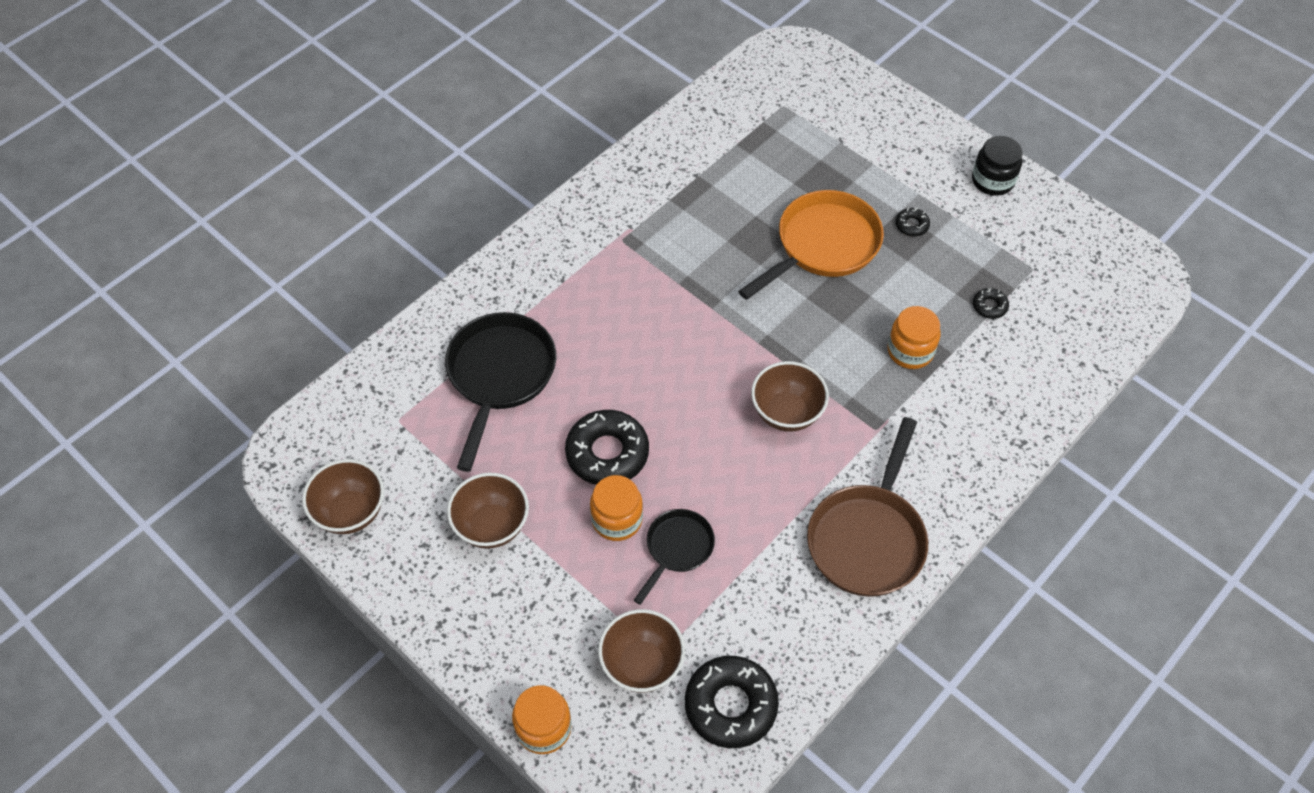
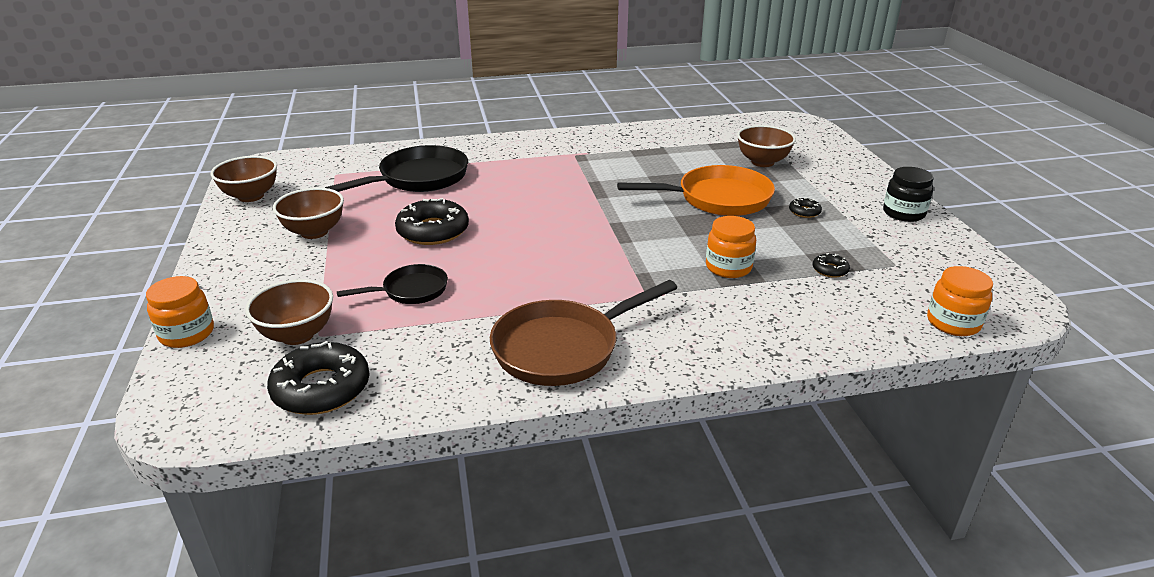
camera: 35 degrees right, 25 degrees down
(617, 519) = (393, 261): orange jar -> orange jar (953, 323)
(786, 413) = (585, 260): brown bowl -> brown bowl (762, 162)

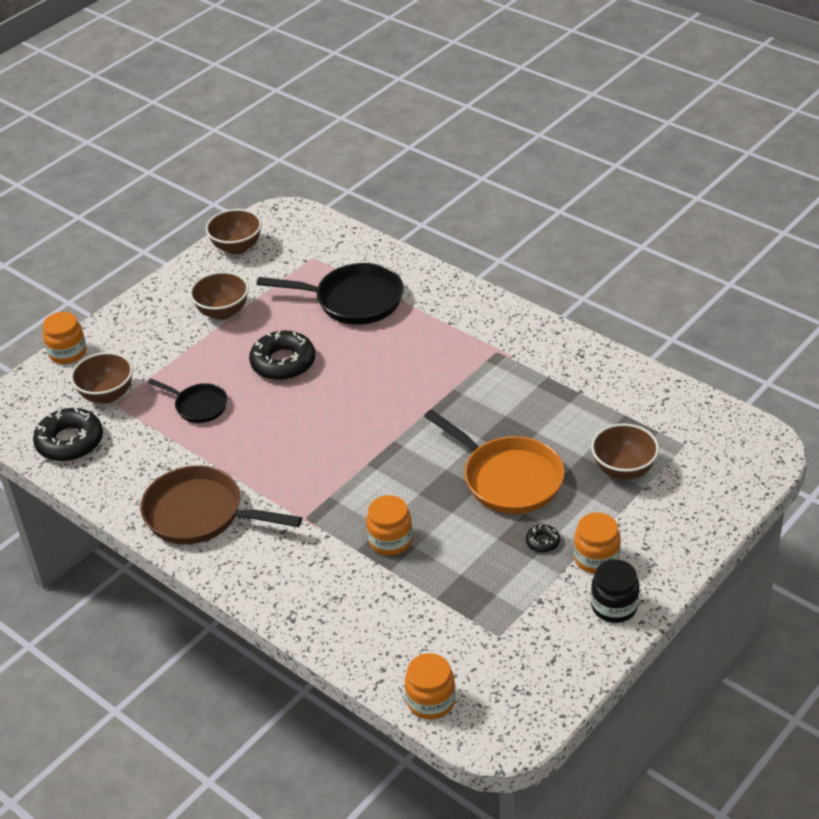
camera: 55 degrees right, 10 degrees up
(830, 270) = (447, 599): black donut -> none
(845, 201) = (596, 558): none -> orange jar

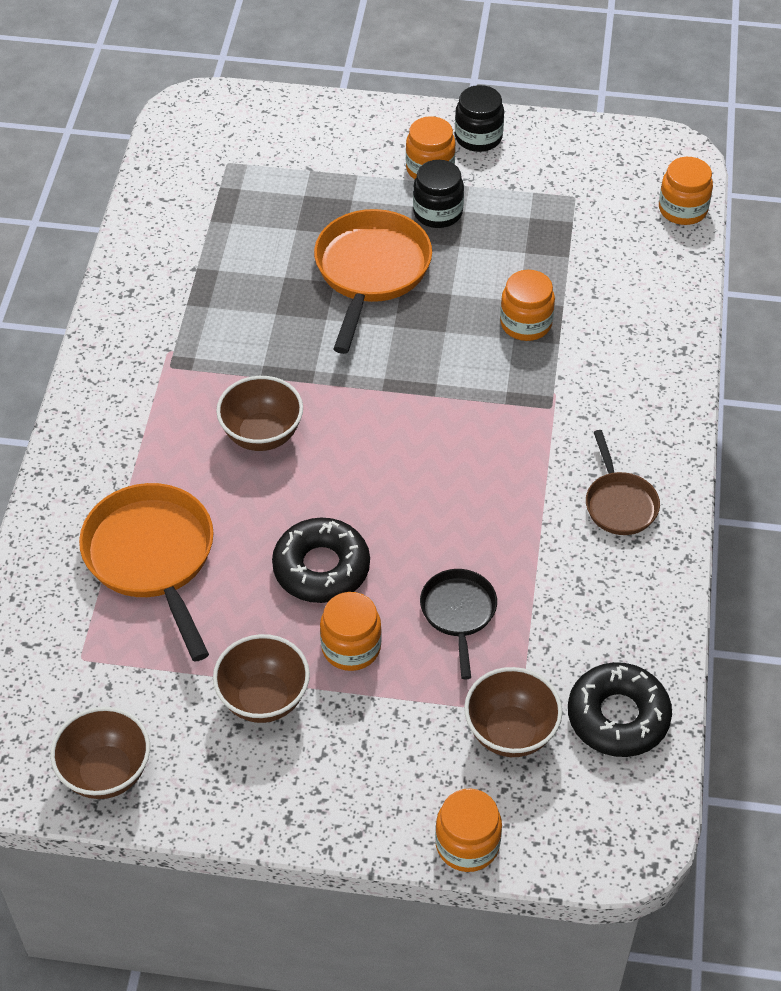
camera: 125 degrees left, 10 degrees up
(201, 514) = (619, 503): brown pan -> brown pan, size x0.57
(220, 355) = (351, 647): none -> orange jar
(353, 300) = (152, 558): black pan -> orange pan
(542, 541) = (437, 212): black donut -> black jar
(623, 470) = (295, 192): brown bowl -> brown bowl (262, 435)

